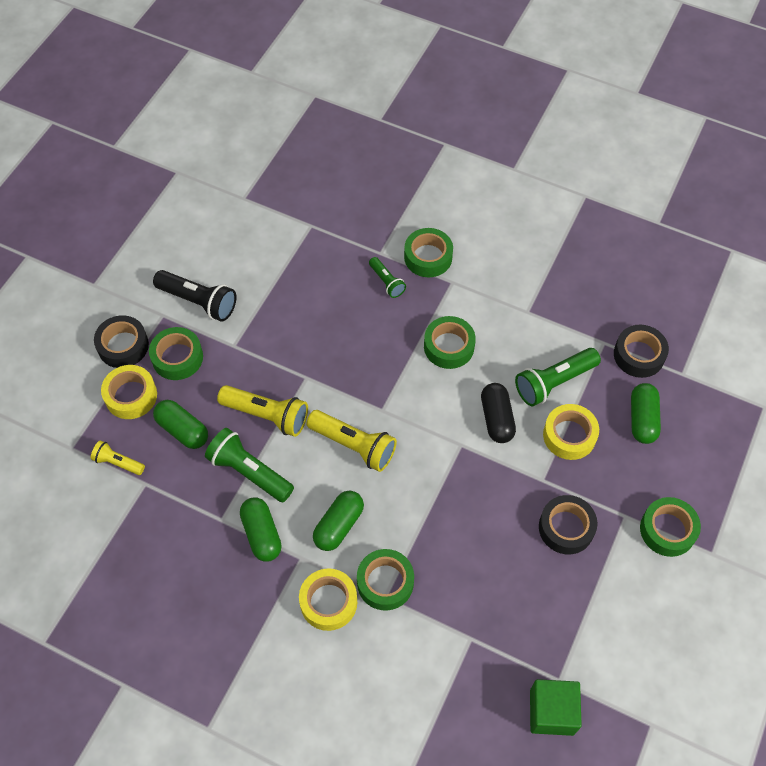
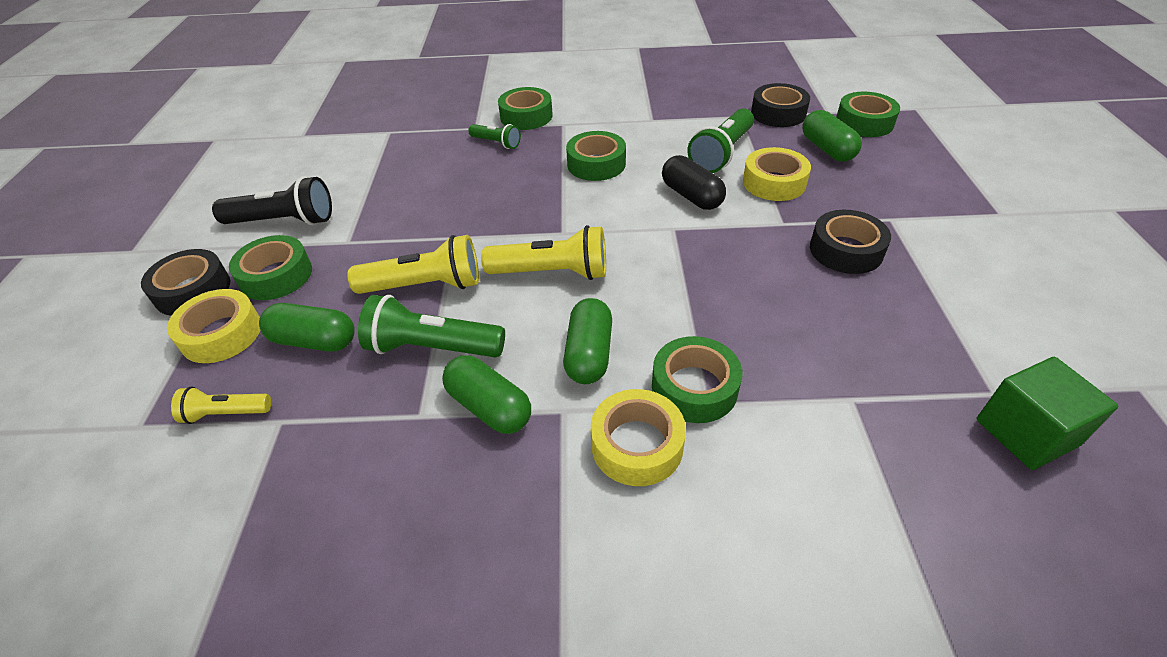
camera: 25 degrees left, 15 degrees down
(667, 530) = (941, 213): green tape -> green tape (864, 122)

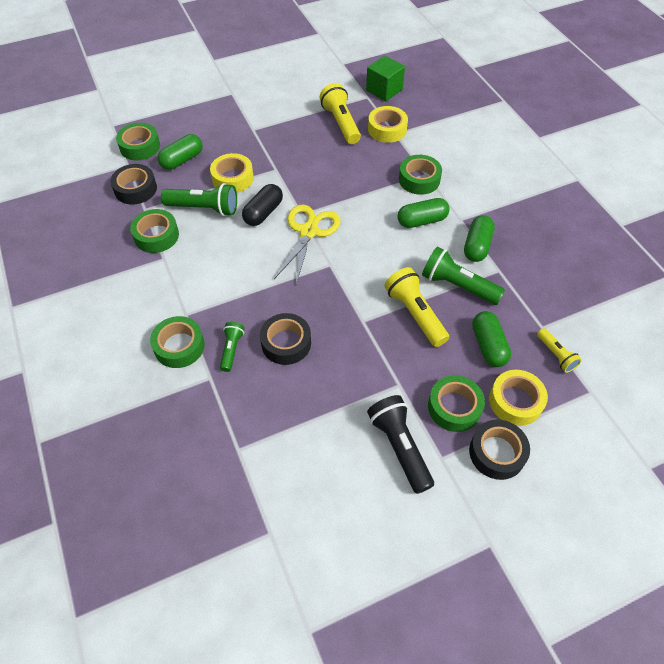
camera: 115 degrees left, 10 degrees up
(432, 348) = (457, 286): green flashlight -> green flashlight turned 135 degrees clockwise
(552, 272) = (370, 256): yellow flashlight -> yellow flashlight (341, 123)
(596, 164) = (242, 272): green tape -> green tape (156, 236)
(634, 227) = (309, 232): none -> yellow scissors
(637, 445) = (461, 190): yellow tape -> yellow tape (387, 129)
(846, 250) = (290, 143): black tape -> black tape (286, 343)

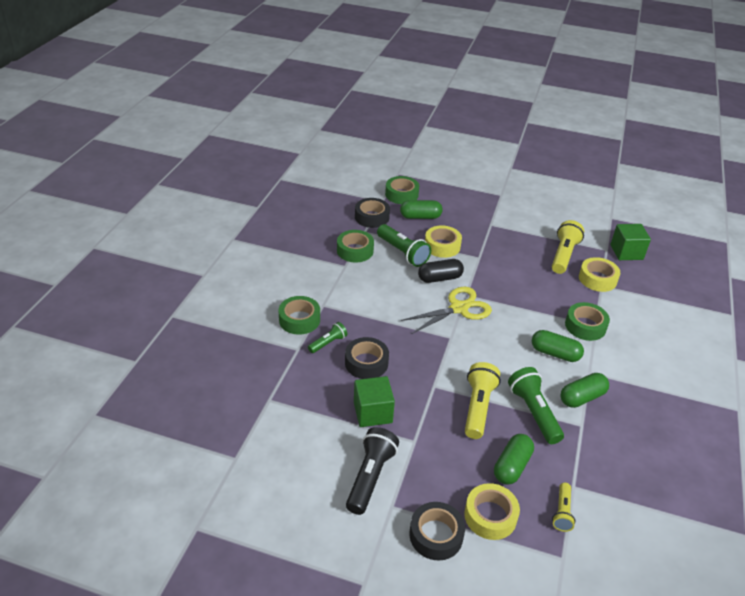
camera: 40 degrees right, 15 degrees down
(340, 386) = (373, 412): none -> green cube
(454, 407) = (438, 484): green tape -> none

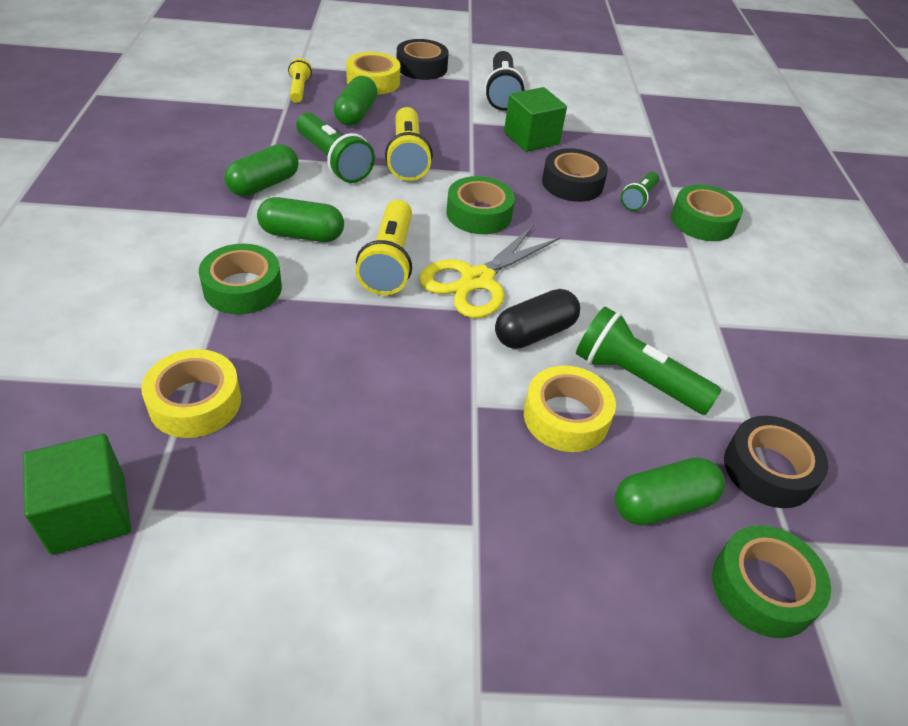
camera: 160 degrees right, 5 degrees up
(355, 251) = (727, 362): green tape -> green tape (479, 214)
(563, 255) = (272, 458): yellow flashlight -> yellow flashlight (389, 262)

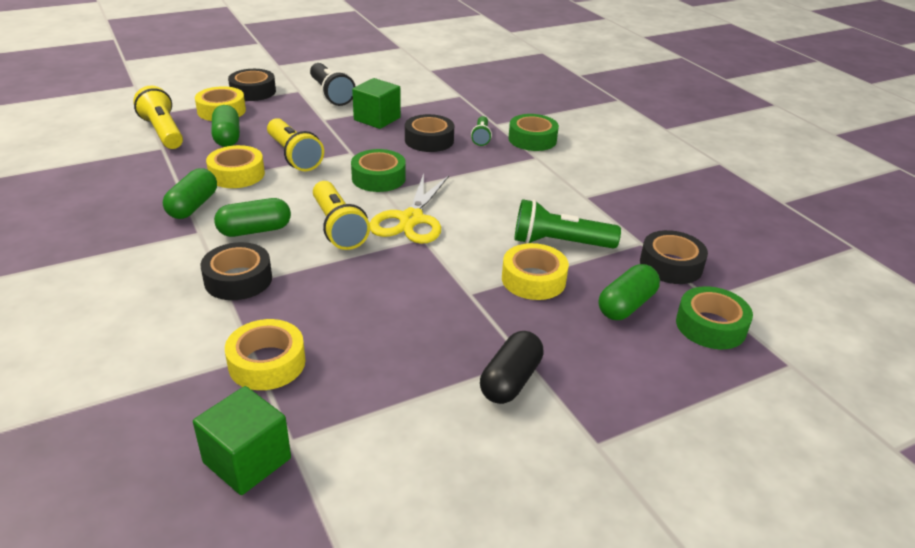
camera: 25 degrees left, 10 degrees down
(242, 288) = (238, 279): green tape -> black tape
(299, 90) = (163, 132): yellow flashlight -> yellow flashlight, size x1.74
(333, 161) = (237, 174): green flashlight -> yellow tape
(535, 333) = (476, 238): black capsule -> black capsule (510, 380)

